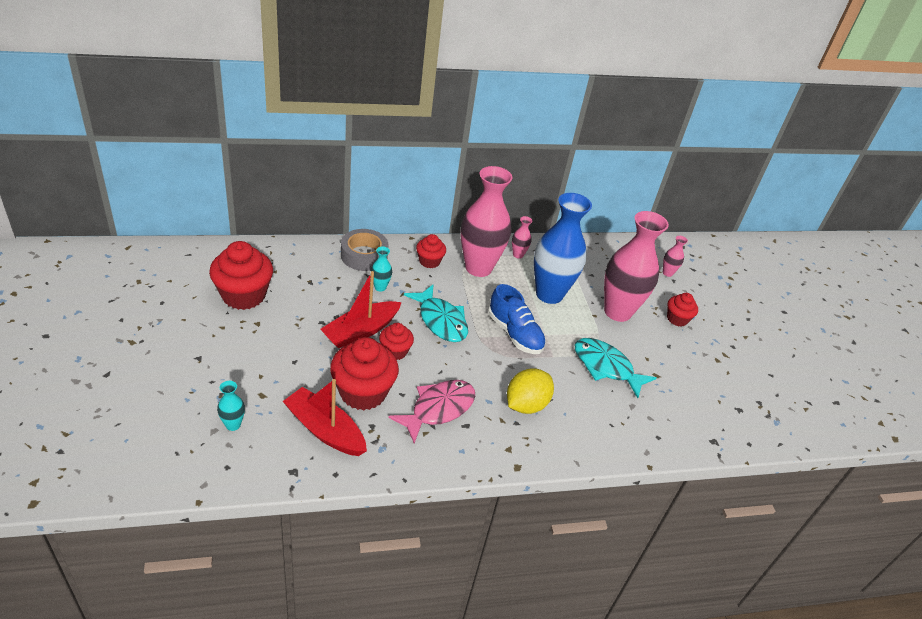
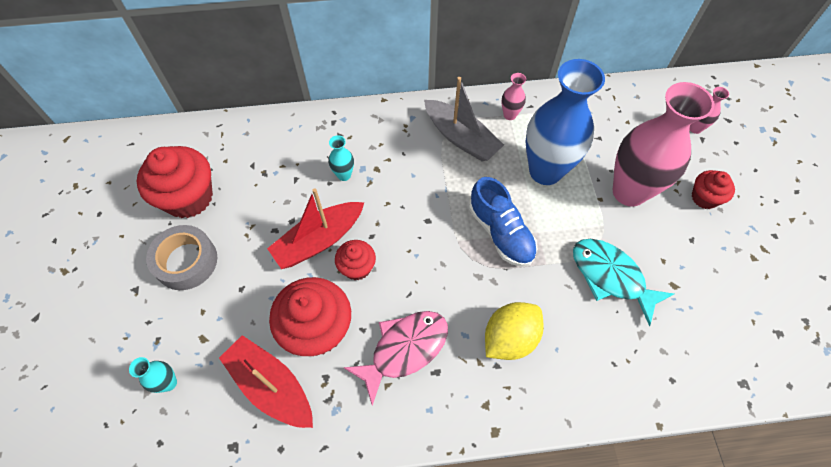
camera: 10 degrees right, 20 degrees up
(364, 255) = (327, 130): grey tape -> grey tape (186, 261)
(429, 261) = (403, 133): red cupcake -> none
(441, 321) = (413, 219): turquoise fish -> none
(478, 268) = (461, 138): pink vase -> grey boat

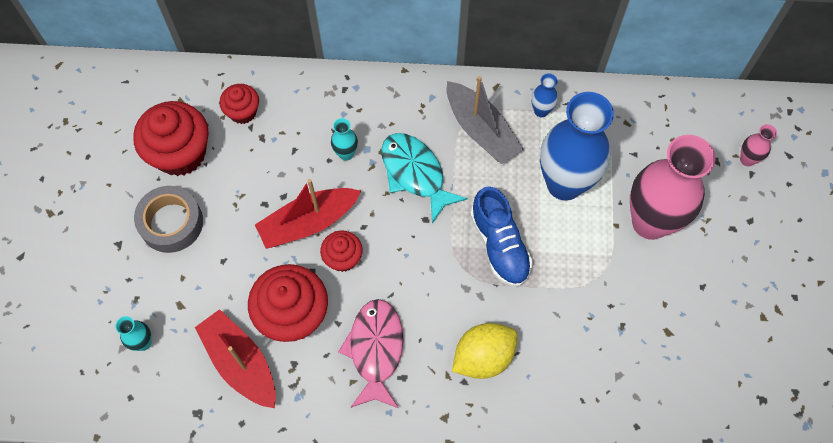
camera: 10 degrees right, 5 degrees up
(404, 349) = (375, 350): pink fish -> pink fish turned 60 degrees counterclockwise
(509, 115) = (541, 111): pink vase -> blue vase
(611, 277) = (604, 312): turquoise fish -> turquoise fish (415, 174)
(704, 198) = (731, 242): red cupcake -> red cupcake (243, 112)

